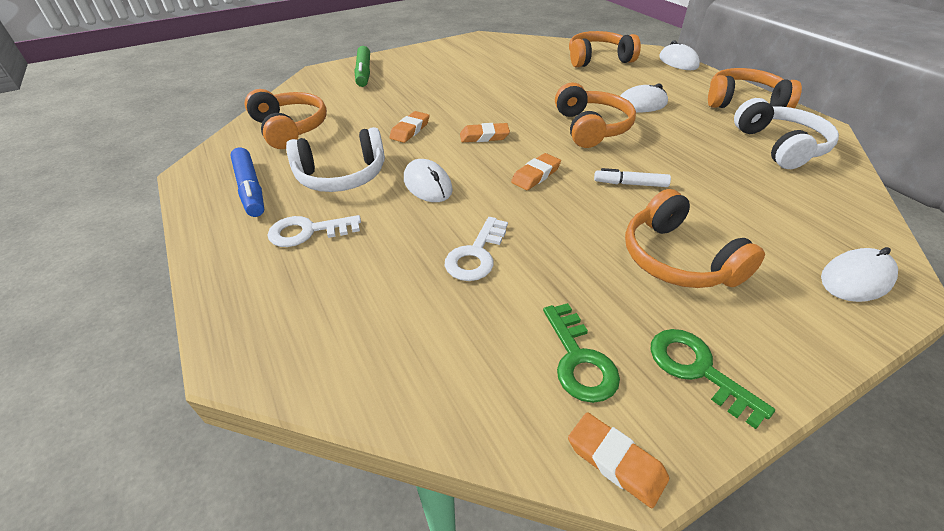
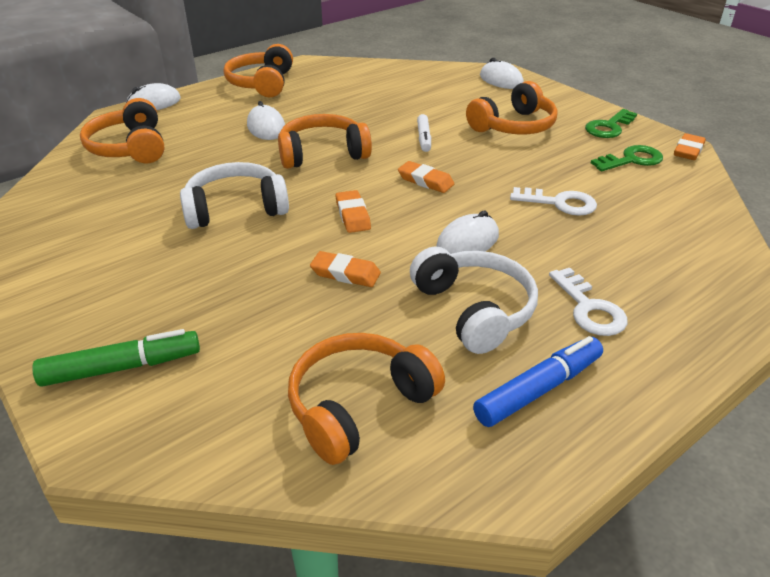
camera: 100 degrees left, 5 degrees down
(779, 146) = (344, 80): white headphones -> white headphones (236, 209)

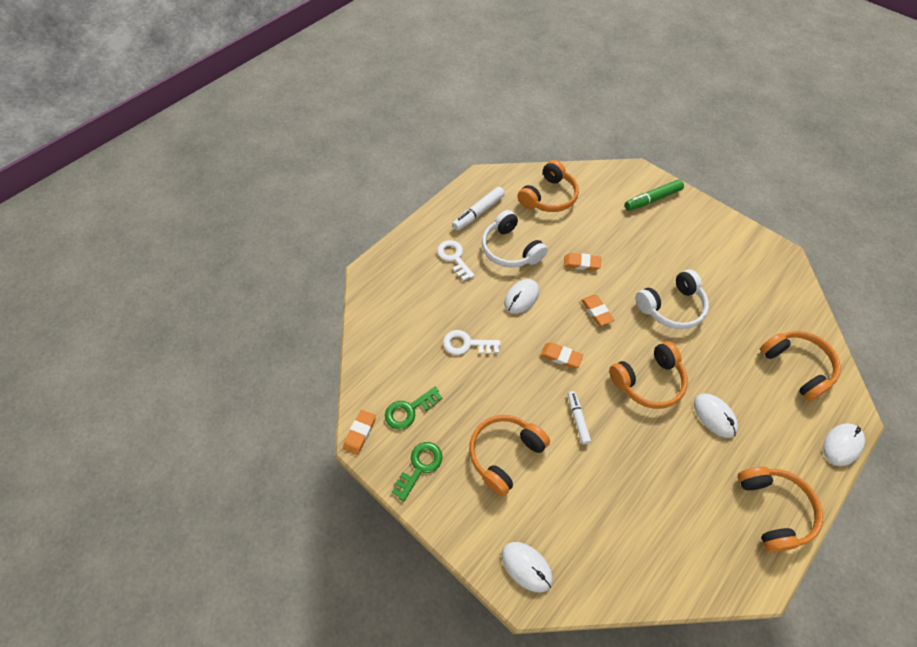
camera: 170 degrees right, 20 degrees up
(538, 389) = (478, 212): blue marker -> white marker

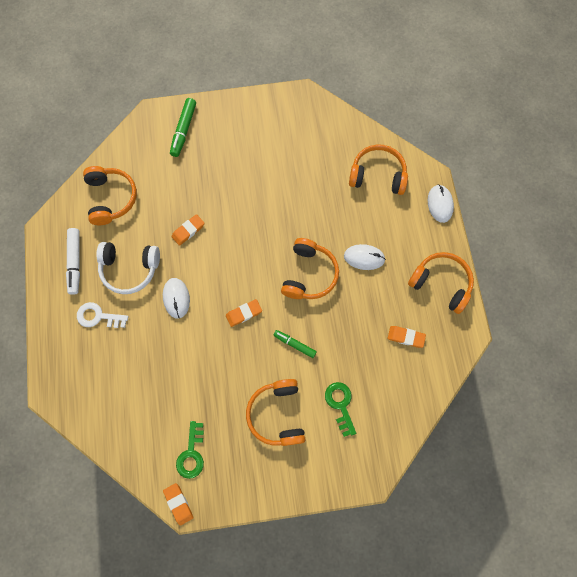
camera: 50 degrees left, 15 degrees up
(420, 466) = (238, 479): green key -> green key (340, 404)
(466, 344) = (177, 370): white key -> none
(526, 567) = (355, 463): white mouse -> none
(577, 419) = (294, 344): white marker -> green marker
(596, 311) = (233, 257): orange eraser -> orange eraser (406, 337)
(671, 307) = (274, 206): white headphones -> none

